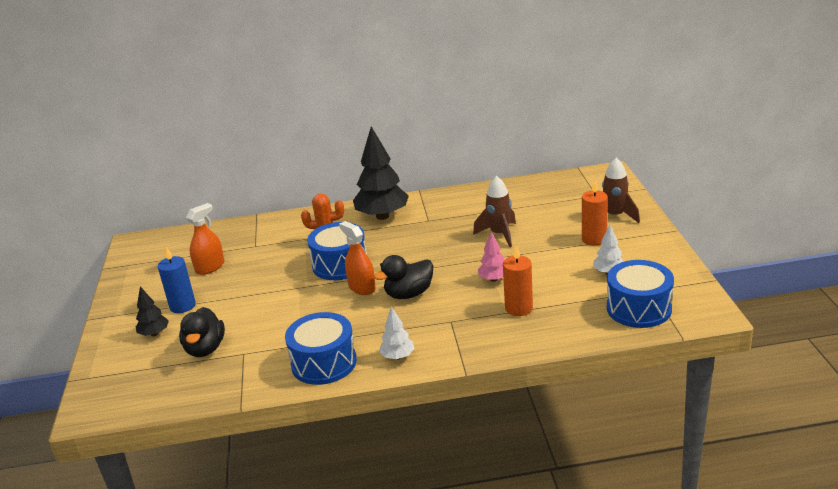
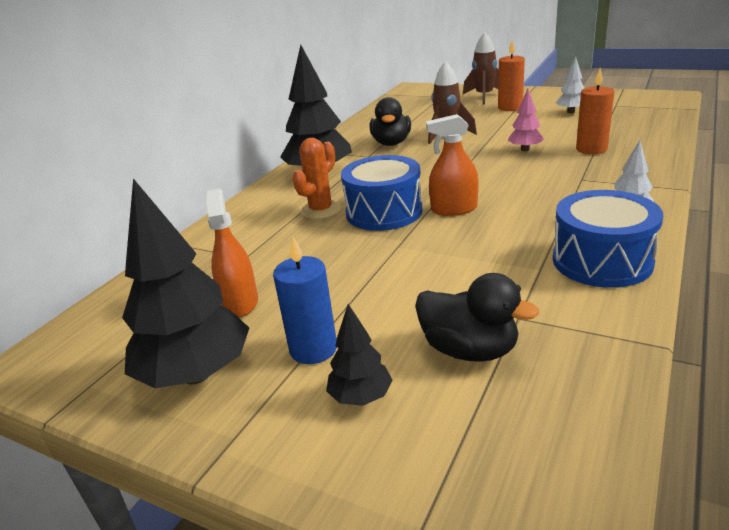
camera: 55 degrees left, 0 degrees up
(148, 285) = (196, 374): none -> black tree
(409, 294) = (502, 188): black duck -> black duck (391, 143)
(638, 308) = (640, 113): blue drum -> none

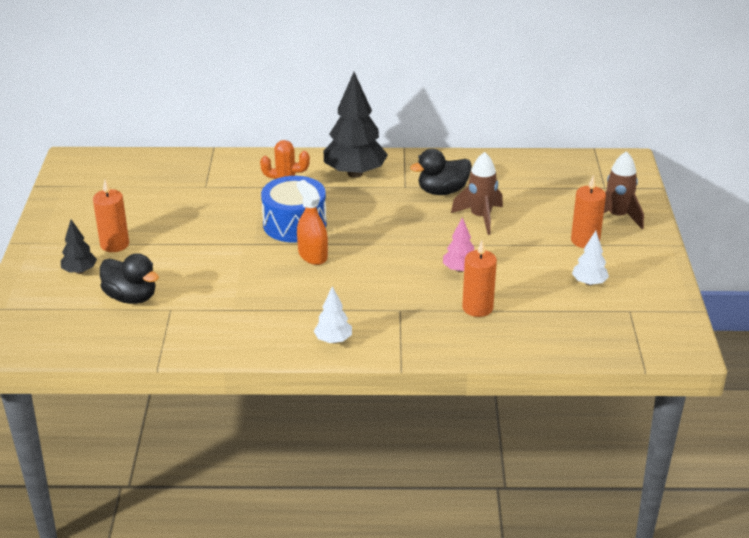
camera: 60 degrees right, 5 degrees up
(196, 374) = (81, 214): black tree -> none
(240, 302) = (151, 204): orange spray bottle -> none
(313, 349) = (114, 244): blue candle -> orange candle
(469, 350) = (131, 297): black duck -> black duck turned 60 degrees counterclockwise
(602, 261) = (253, 334): blue drum -> none

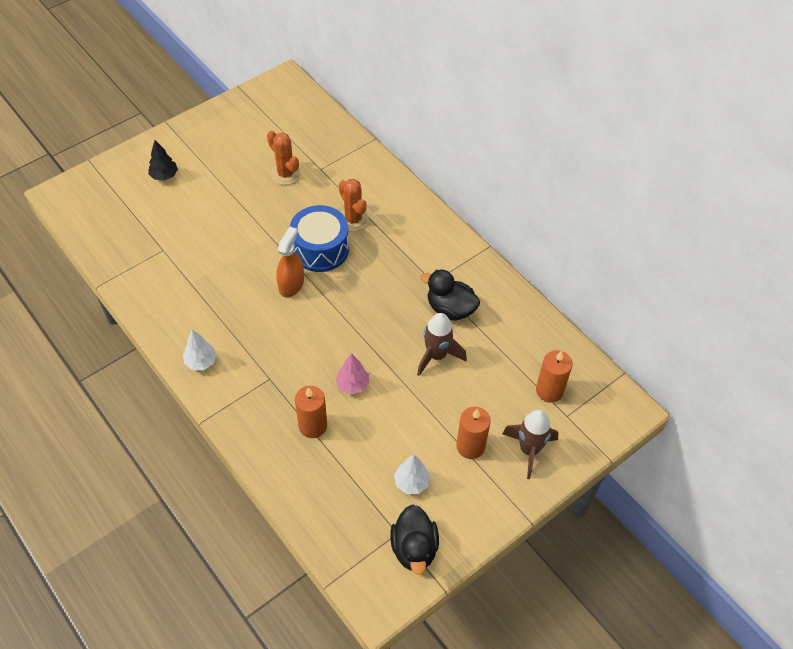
camera: 50 degrees right, 20 degrees up
(114, 244) = (208, 171): orange candle -> orange candle (549, 391)
(131, 297) = (158, 221): black duck -> black duck (414, 548)
(183, 206) = (285, 174): none -> orange cactus
(355, 173) = (421, 240): black tree -> none

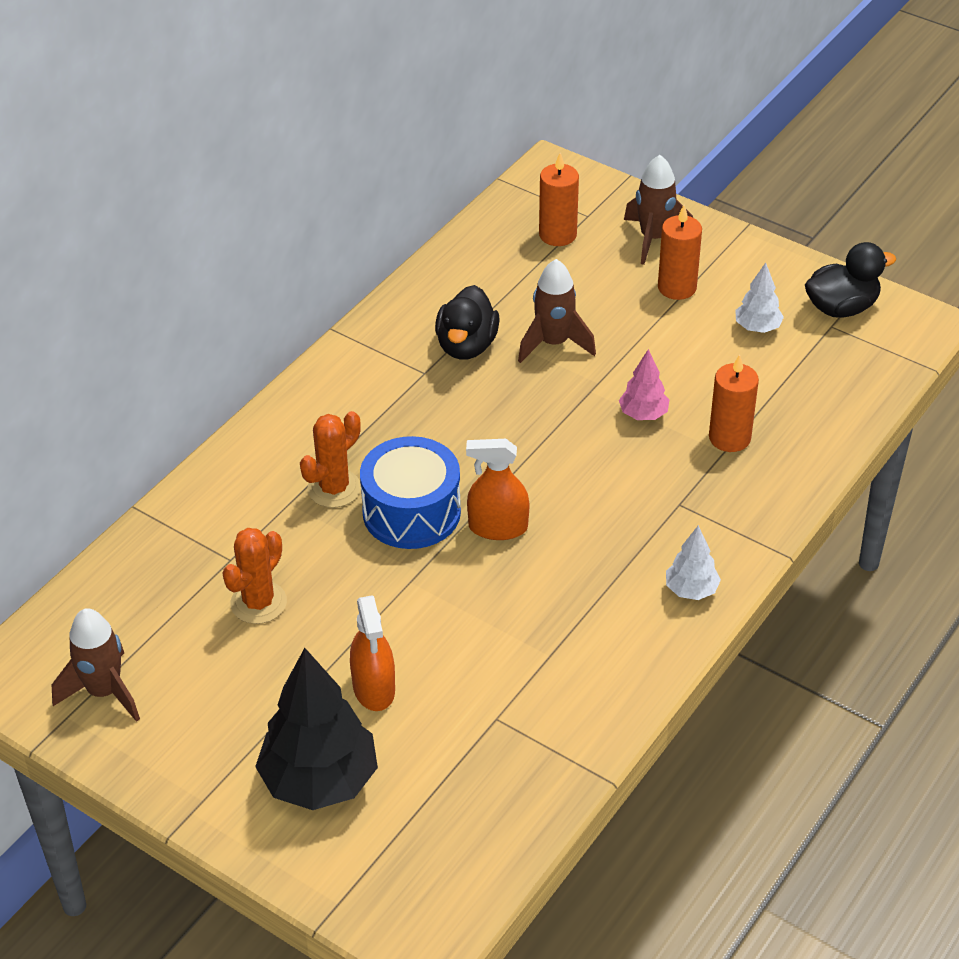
camera: 105 degrees left, 10 degrees down
(164, 176) = (320, 781): black tree -> black tree, size x2.01
(208, 207) = (374, 688): none -> orange spray bottle
(258, 112) = (104, 692): none -> brown rocket

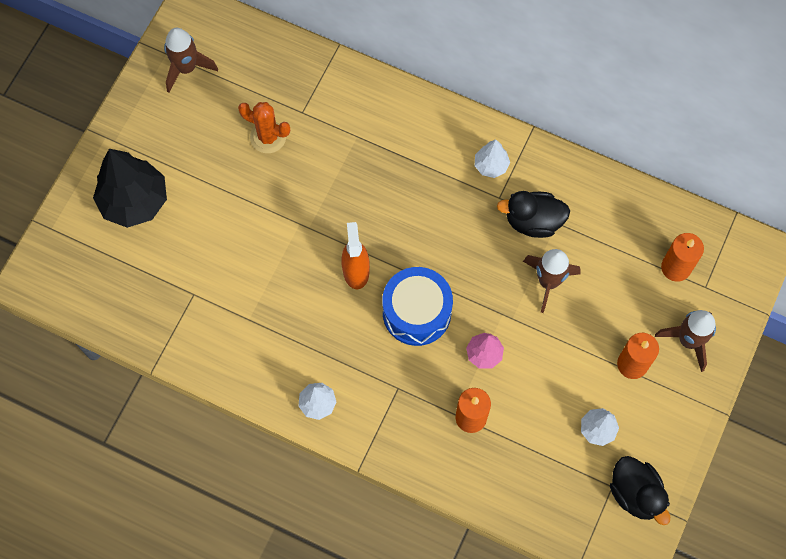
camera: 80 degrees right, 25 degrees up
(334, 488) = (374, 161): orange cactus -> none
(374, 688) = (208, 218): orange spray bottle -> none
(375, 374) = (491, 165): none -> white tree
(411, 512) = (361, 213): blue drum -> blue drum (416, 312)

